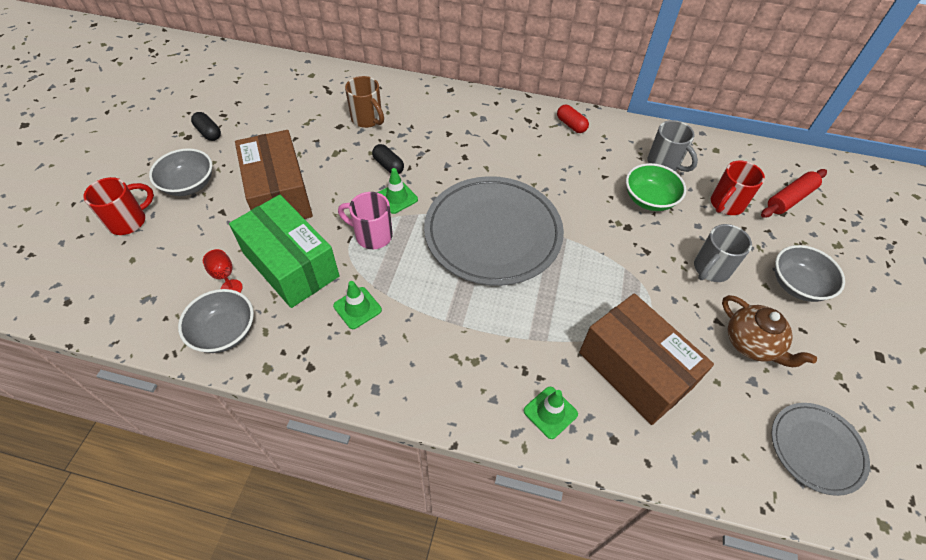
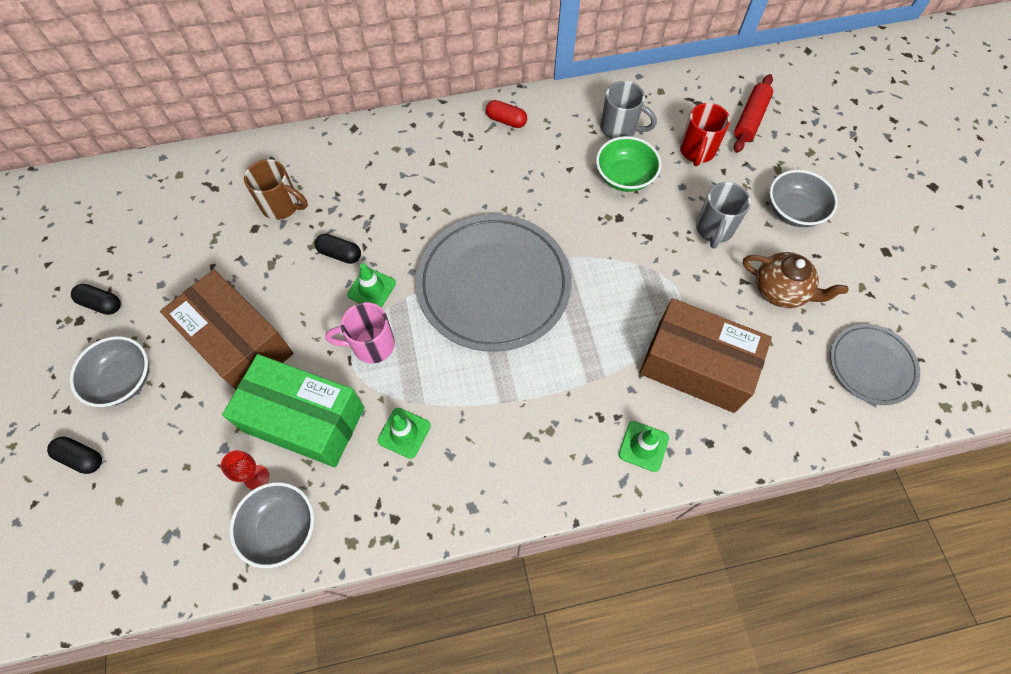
camera: 25 degrees left, 10 degrees up
(129, 221) = (82, 458): red mug -> black capsule

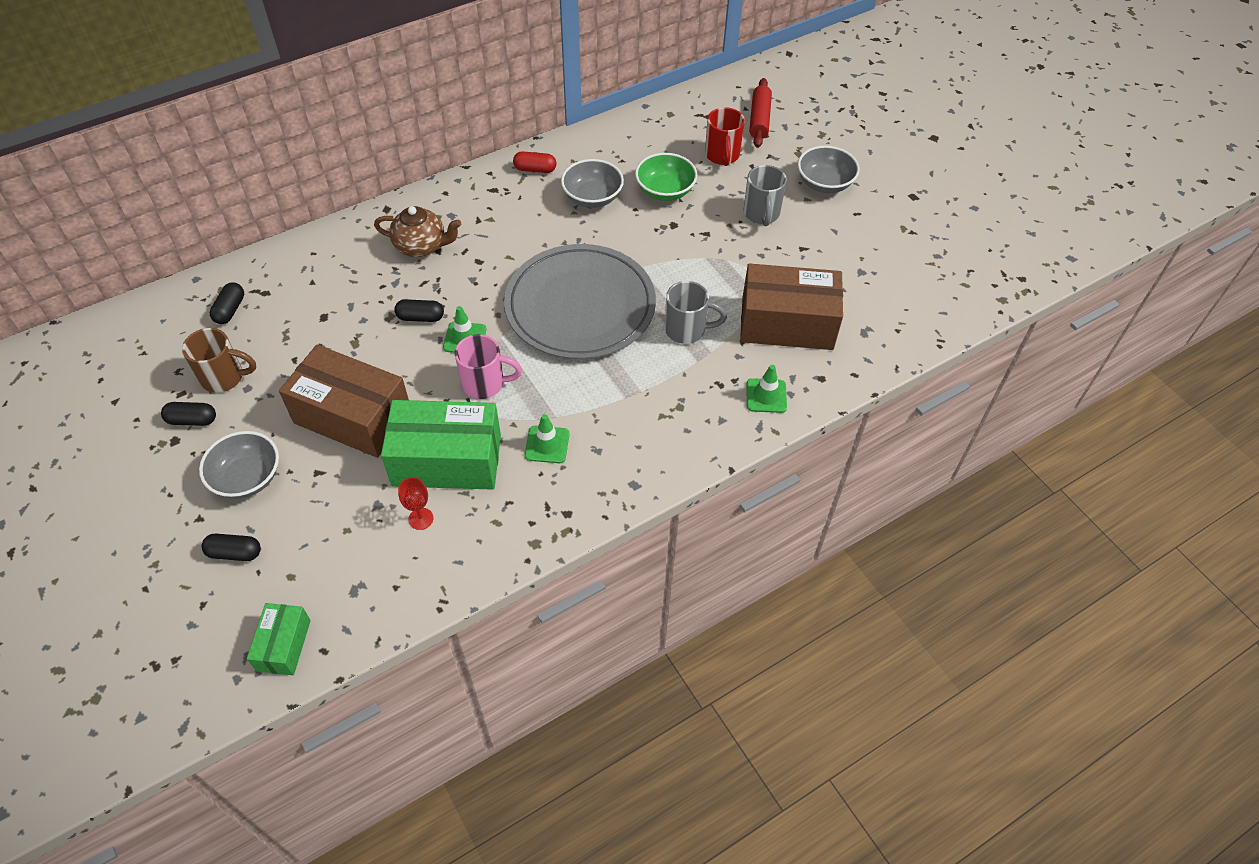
camera: 20 degrees left, 10 degrees down
(83, 574) = (283, 645): none -> green box
(178, 198) = (230, 310): none -> black capsule
(281, 528) = (463, 551): grey bowl -> grey bowl (592, 197)
(282, 206) = (343, 291): brown mug -> brown mug (224, 377)
(371, 345) = (485, 384): pink mug -> pink mug turned 150 degrees counterclockwise
(620, 129) = (645, 153): grey mug -> grey mug (687, 330)
(781, 290) = (837, 247): brown teapot -> brown teapot (421, 246)
(871, 365) = (932, 285): grey plate -> none

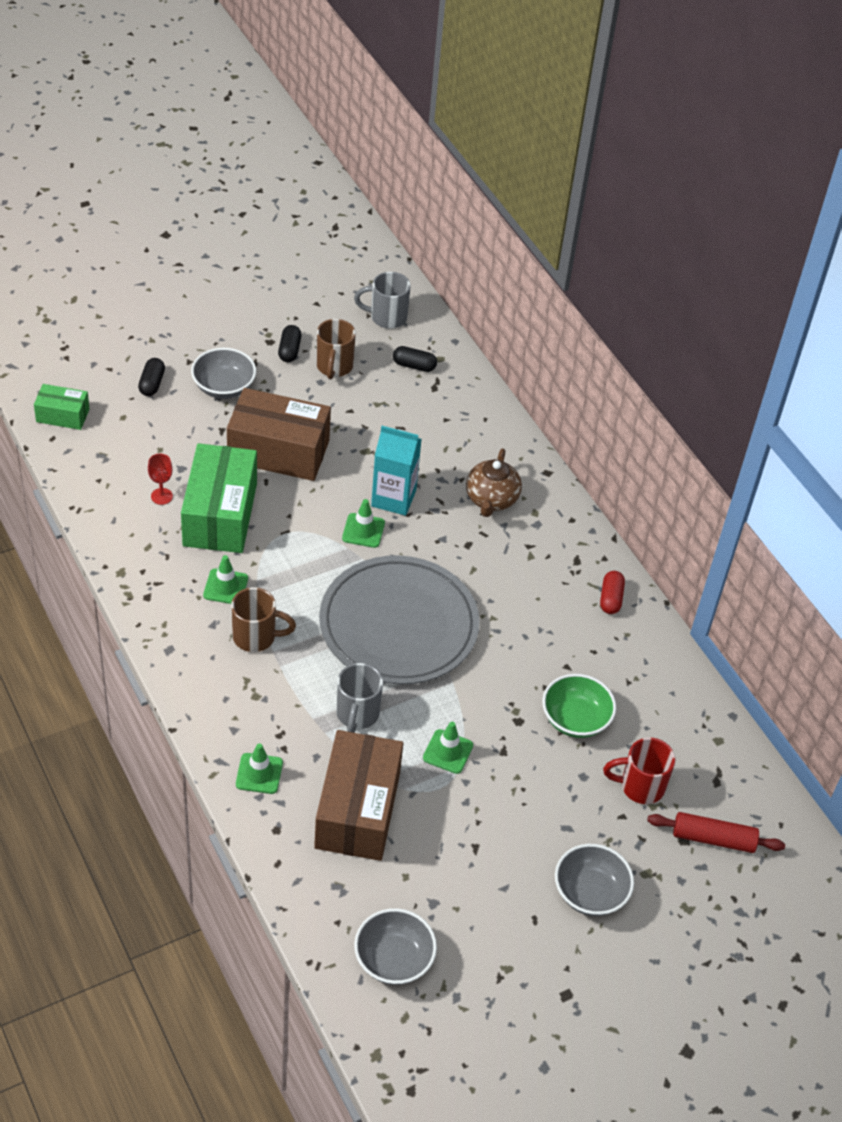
camera: 90 degrees right, 5 degrees down
(352, 417) = (278, 451): brown box -> brown box turned 75 degrees clockwise
(420, 317) = (393, 498): black capsule -> turquoise carton
(485, 384) = (304, 544): pink mug -> none
(592, 197) = (564, 648): grey bowl -> grey bowl (393, 959)
(608, 413) = (256, 637): none -> brown mug
(714, 267) = (448, 752): none -> green traffic cone
(761, 214) = (534, 813): grey mug -> grey mug (386, 317)

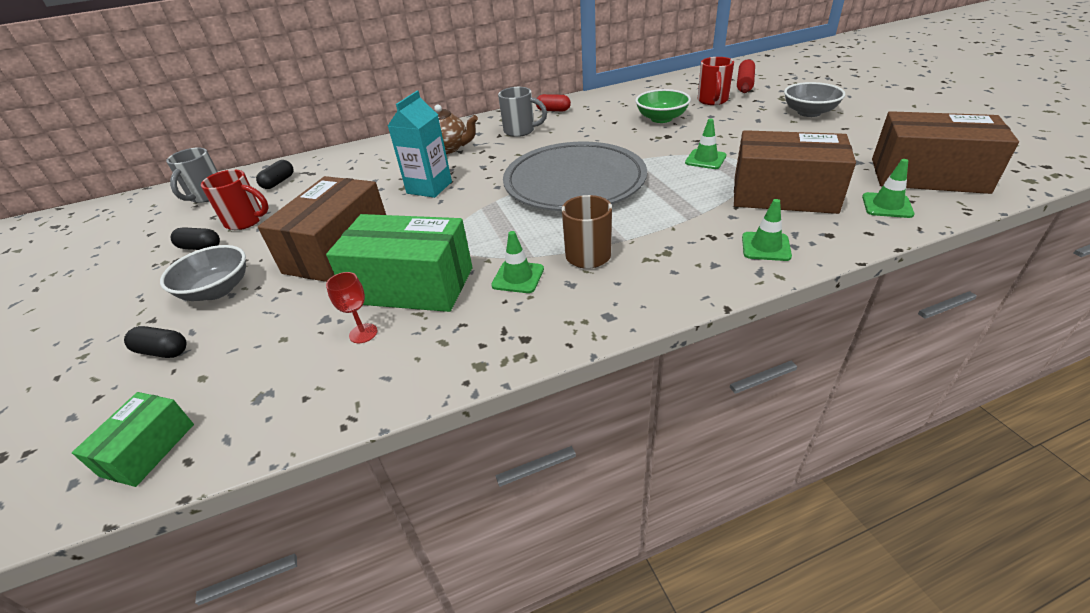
camera: 75 degrees left, 10 degrees down
(334, 367) = (246, 221): brown mug -> red mug
(357, 714) = (677, 198): grey mug -> grey mug (520, 131)
(363, 530) = (462, 200): green traffic cone -> green traffic cone (887, 205)
(393, 959) = (928, 175): grey bowl -> brown box

